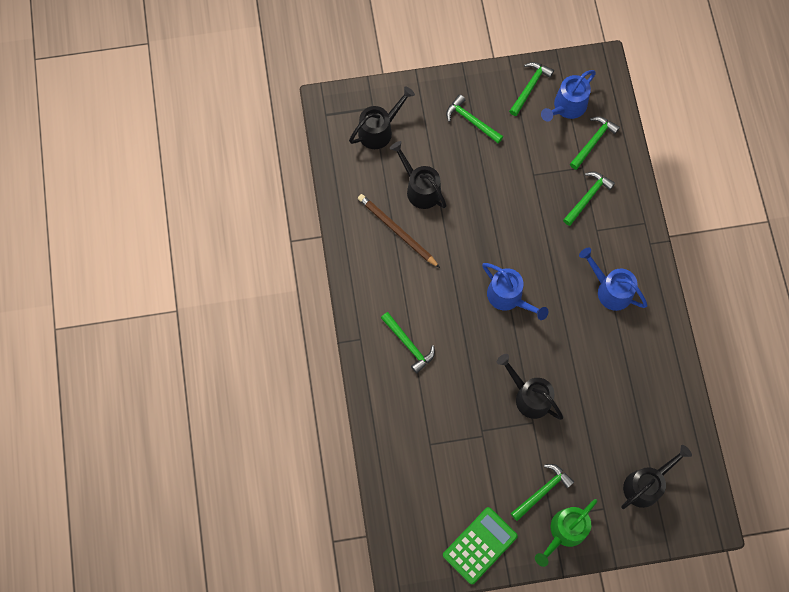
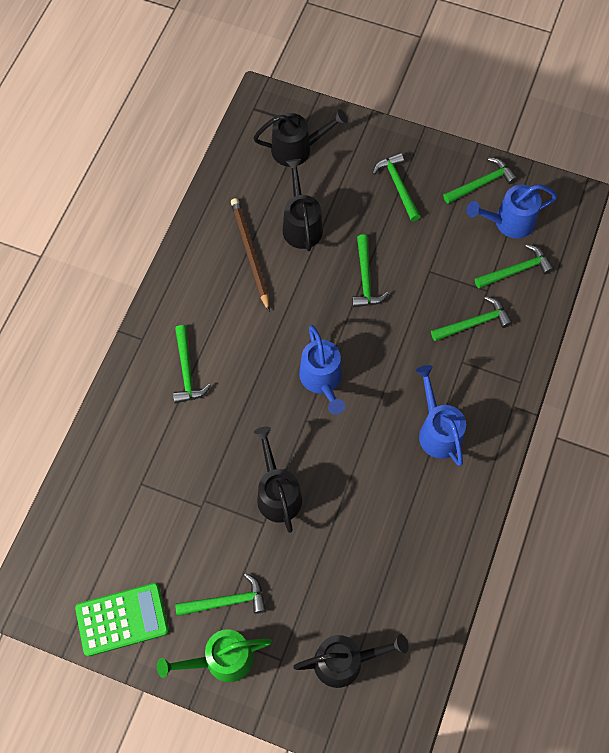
camera: 30 degrees right, 5 degrees down
(492, 205) = (365, 278): none -> green hammer

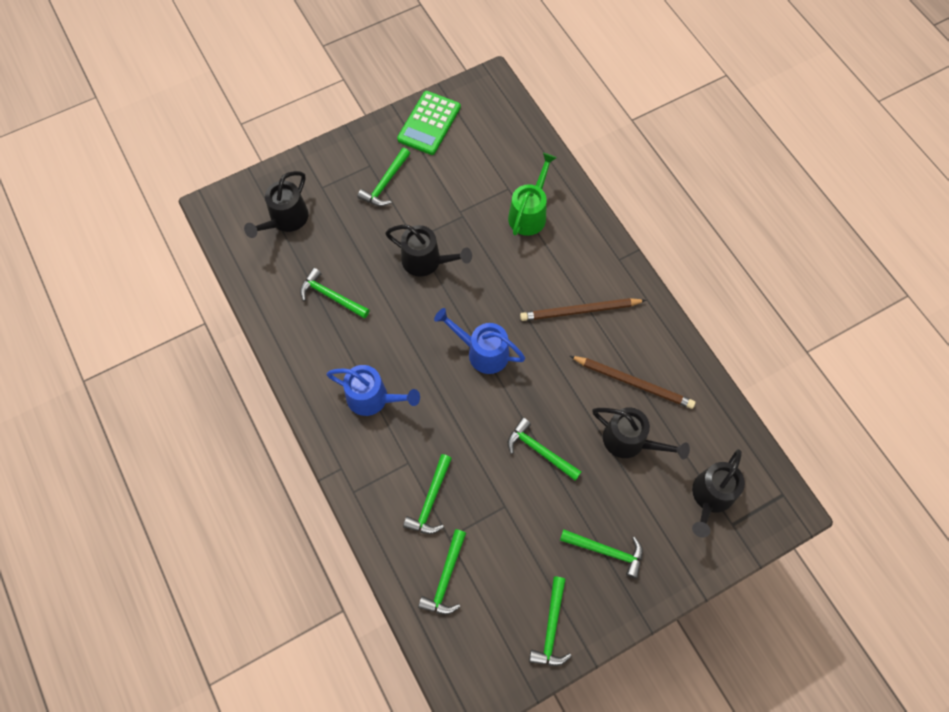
camera: 130 degrees right, 0 degrees up
(187, 371) = (568, 270): green hammer -> green hammer (331, 296)
(219, 334) = (580, 311): none -> brown pencil
(221, 660) = (354, 157): green watering can -> green watering can (529, 213)
(508, 222) = (494, 615): blue watering can -> none

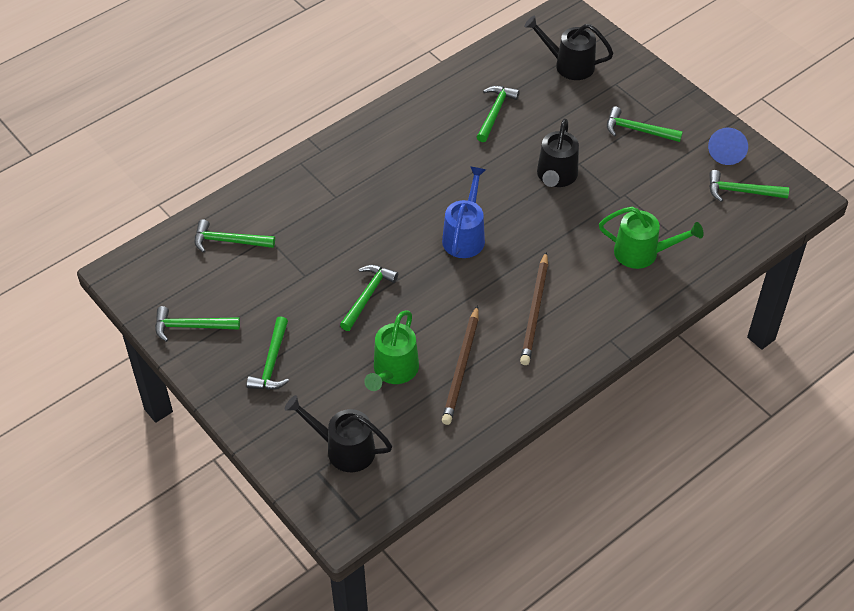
camera: 80 degrees right, 15 degrees down
(373, 398) = (395, 161): blue watering can -> none
(429, 123) = (726, 152): green calculator -> blue cone
(430, 500) = (301, 219): green hammer -> green hammer (741, 191)
(580, 311) = (535, 311): brown pencil -> brown pencil turned 150 degrees counterclockwise
(630, 441) = (393, 371): black watering can -> green watering can

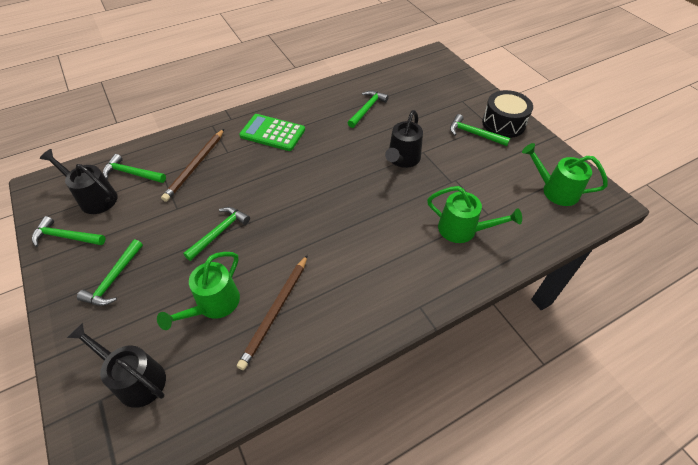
camera: 10 degrees right, 0 degrees up
(383, 163) = (272, 133): none -> green calculator
(465, 235) = (316, 194): blue watering can -> none
(535, 311) = (357, 268): brown pencil -> brown pencil (195, 166)
(568, 65) = (429, 85): black watering can -> black watering can (94, 198)
(672, 110) = (503, 123): none -> black drum
(726, 152) = (544, 159): blue cone -> none
(741, 191) = (555, 190): green hammer -> green watering can

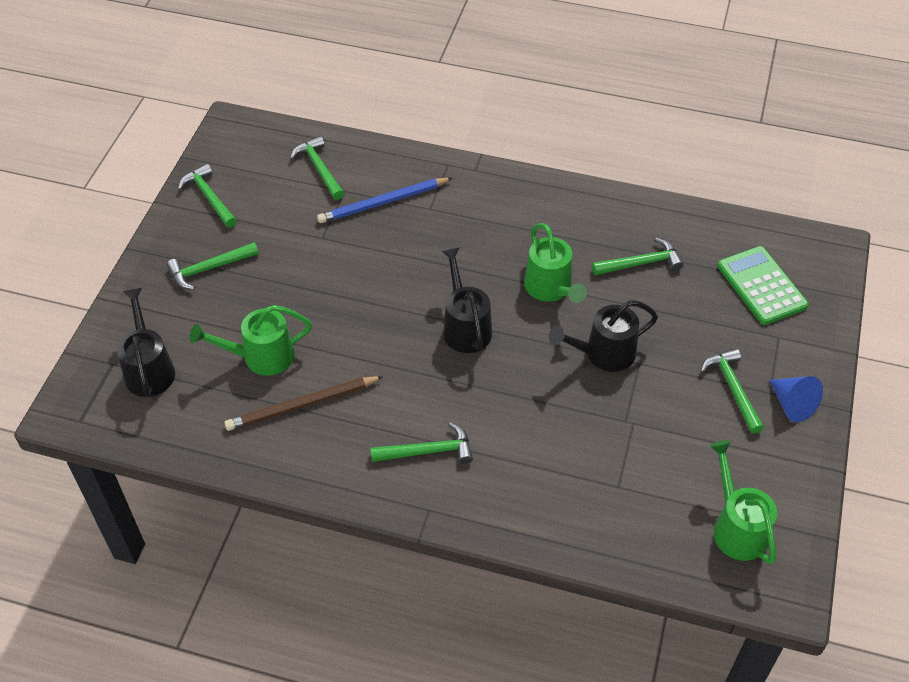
camera: 45 degrees right, 0 degrees up
(94, 198) = (264, 172): black watering can -> black watering can (465, 326)
(195, 166) = (383, 203): brown pencil -> blue pencil
(219, 232) = (333, 292): green hammer -> green hammer (428, 451)
(272, 133) = (499, 218): green calculator -> green calculator (761, 286)
(463, 230) = (567, 479): green watering can -> green watering can (551, 289)
(503, 123) = (792, 404): black drum -> blue cone

